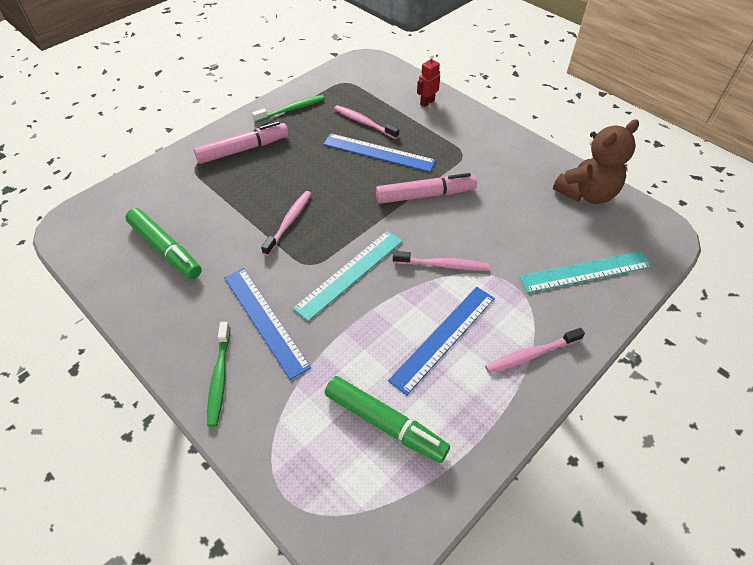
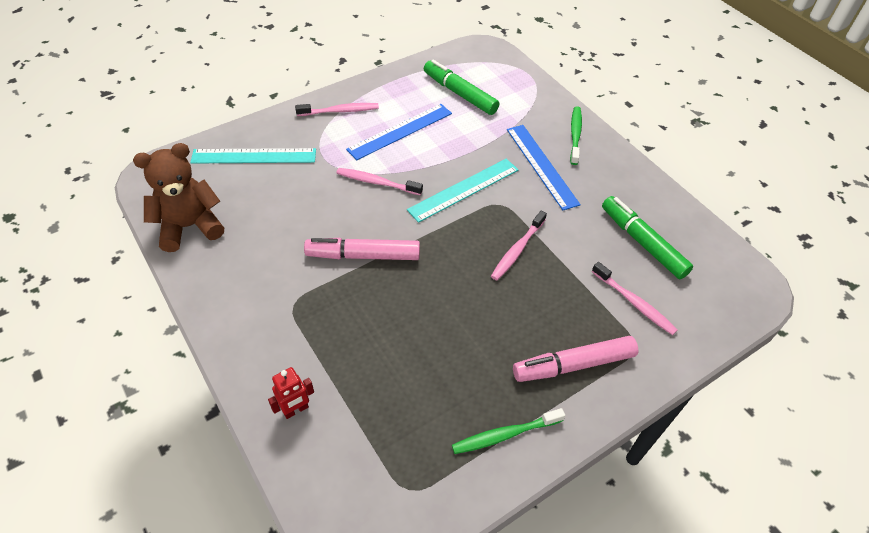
camera: 170 degrees left, 0 degrees up
(364, 122) = (402, 384): pink toothbrush -> pink toothbrush (634, 303)
(378, 152) = (397, 326): blue ruler -> none

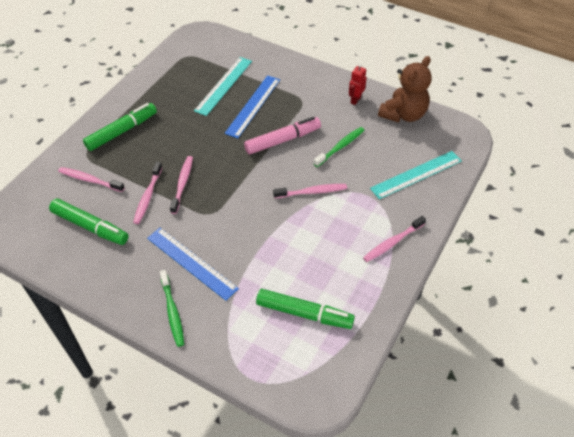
camera: 155 degrees right, 0 degrees up
(296, 410) = (261, 62): red robot -> red robot (355, 100)
(400, 131) = (328, 245): blue ruler -> blue ruler (253, 106)
(464, 189) = (244, 214): turquoise ruler -> turquoise ruler (224, 85)
(505, 435) = (150, 89): green toothbrush -> green toothbrush (340, 147)
(565, 251) = (148, 197): none -> pink toothbrush
(573, 364) = (122, 131): pink marker -> green marker

